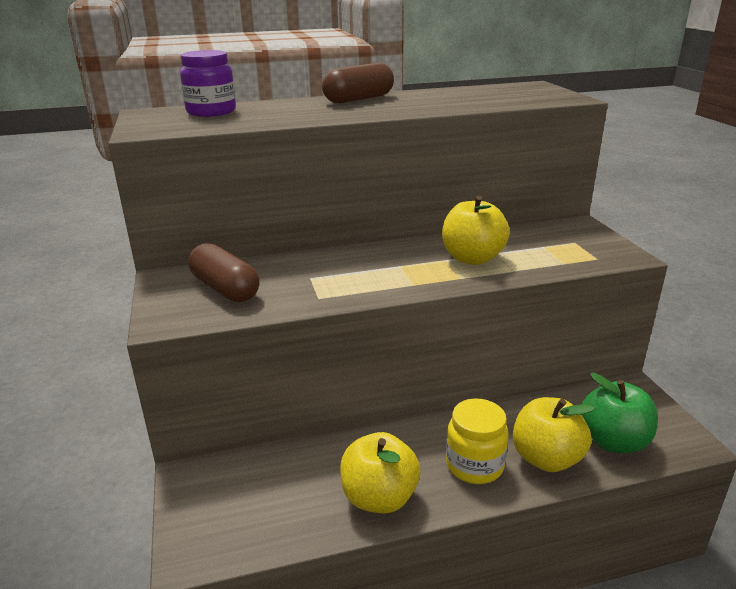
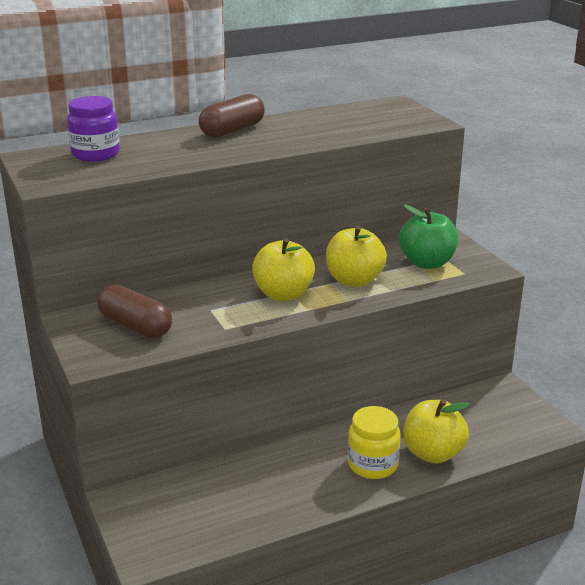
camera: 10 degrees left, 0 degrees up
(379, 497) = (296, 498): yellow apple -> yellow apple (283, 294)
(613, 441) = (488, 434): green apple -> green apple (427, 263)

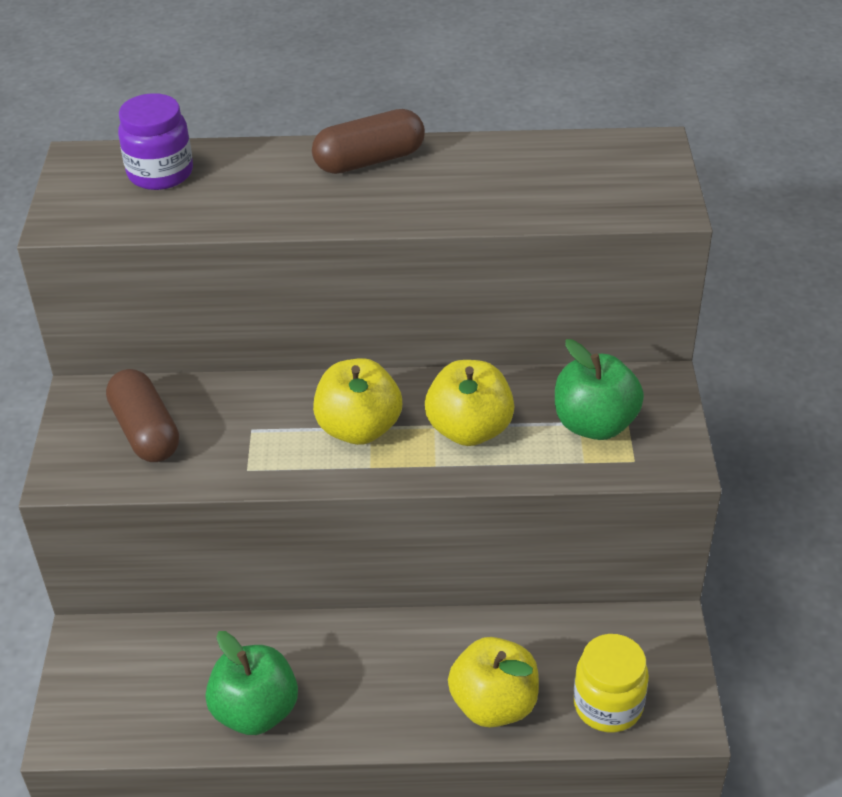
camera: 25 degrees right, 15 degrees up
(278, 502) = (255, 711): none -> green apple
(372, 465) = (405, 695): yellow jar -> yellow jar (608, 705)

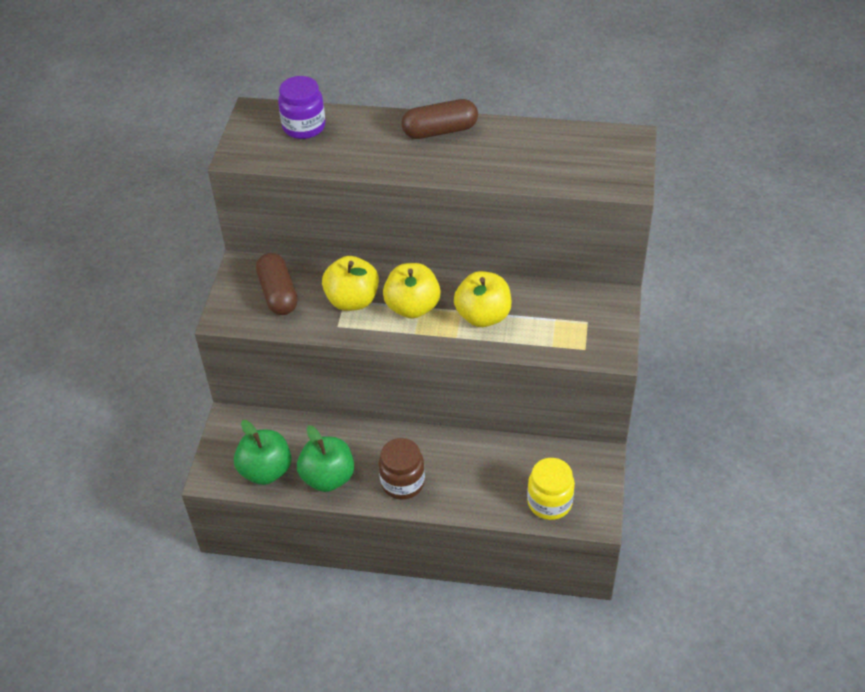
camera: 10 degrees right, 5 degrees up
(375, 704) = (402, 482): none -> brown jar
(494, 704) = (477, 492): yellow apple -> yellow apple (352, 300)
(594, 424) = (565, 322): green apple -> green apple (266, 471)

